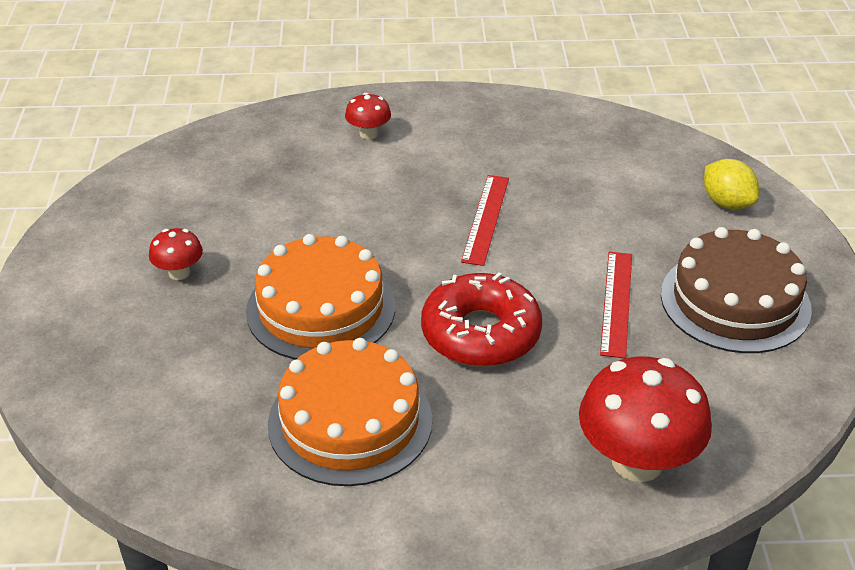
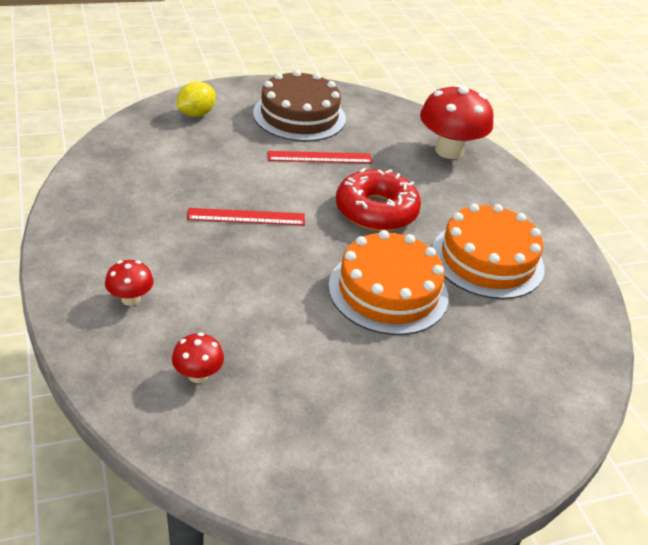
camera: 110 degrees left, 0 degrees up
(179, 273) = (384, 390): red mushroom -> red mushroom (198, 375)

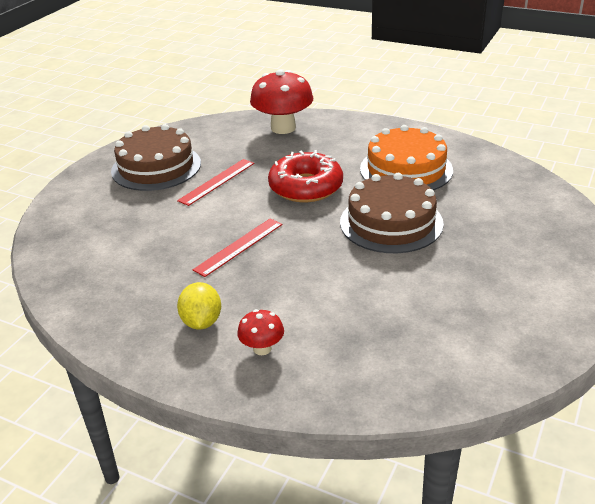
camera: 40 degrees left, 5 degrees down
(196, 114) = (80, 212): yellow lemon -> yellow lemon (201, 322)
(198, 375) = (383, 350): red mushroom -> none
(388, 291) = (391, 222): orange cake -> brown cake

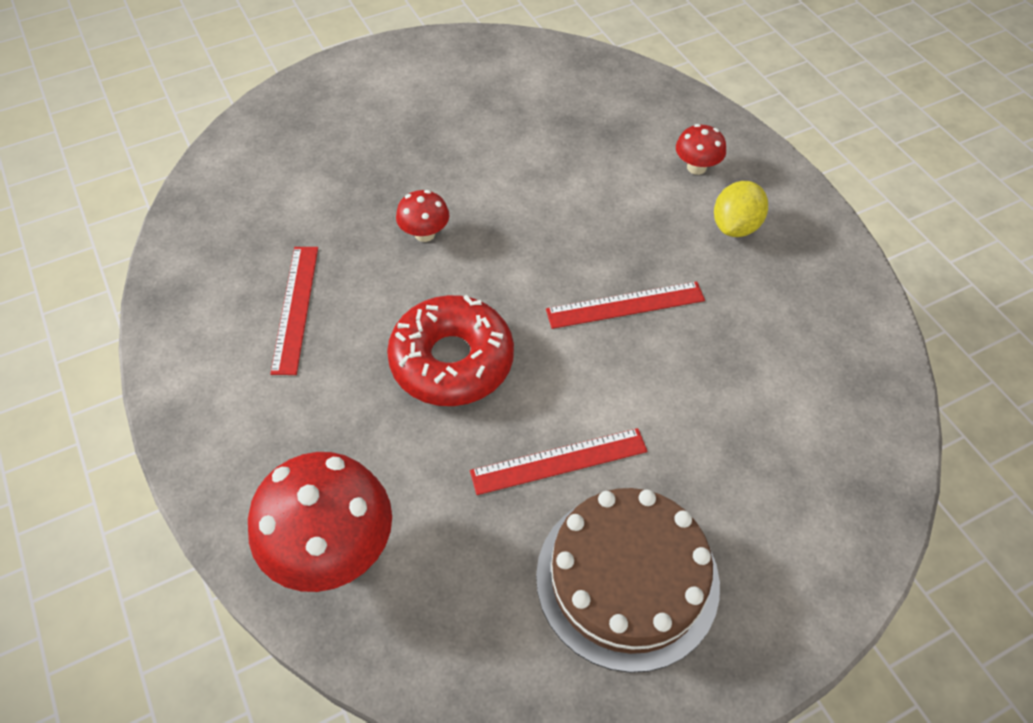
camera: 145 degrees left, 20 degrees up
(391, 222) = (424, 233): brown cake -> red mushroom
(406, 169) = (295, 308): orange cake -> red ruler

